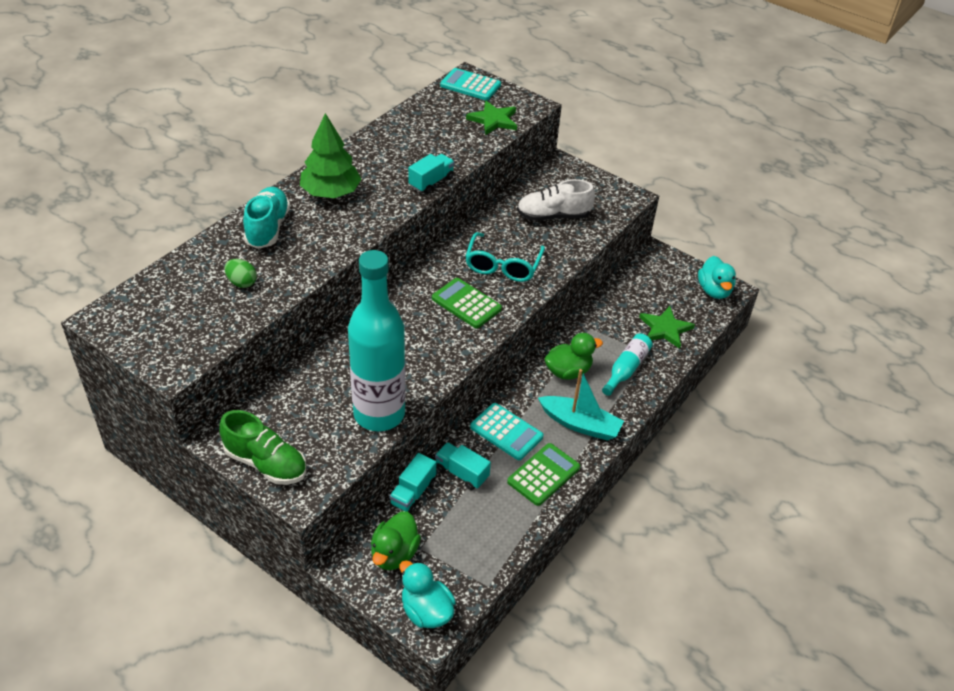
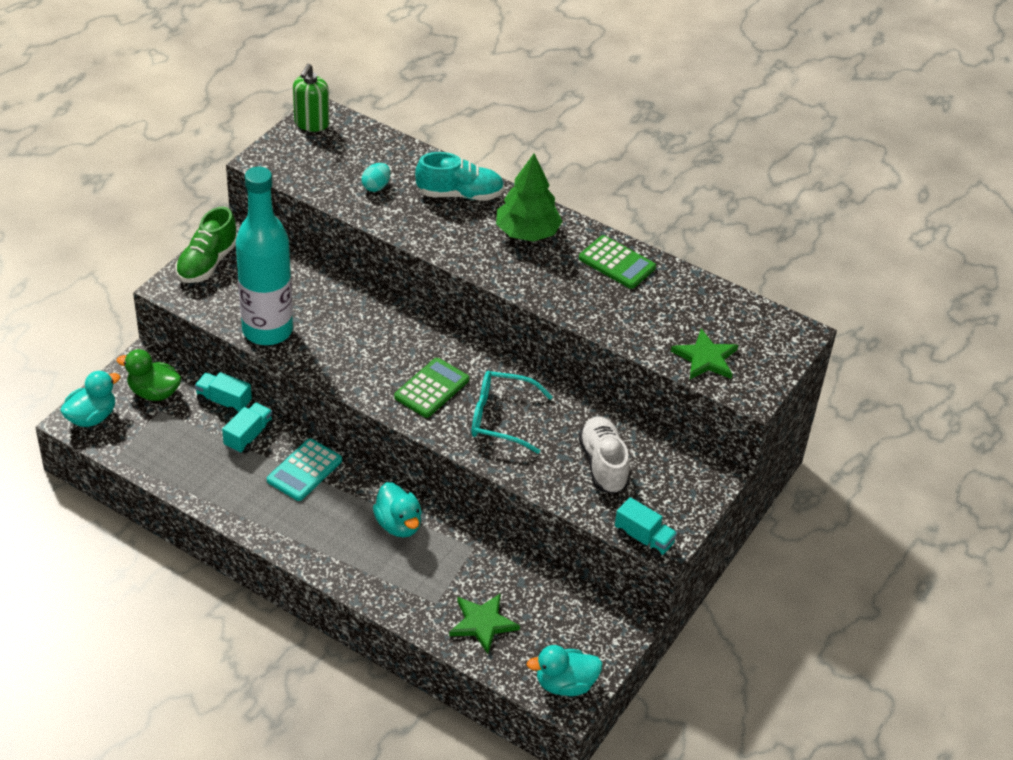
camera: 85 degrees right, 0 degrees up
(119, 326) = (311, 123): none -> green soap dispenser
(242, 282) = (376, 187): green egg -> turquoise egg
(431, 182) = (563, 308): turquoise truck -> turquoise truck (643, 539)
(470, 85) = (778, 336): turquoise calculator -> none
(543, 474) = (247, 501): green calculator -> green calculator (617, 263)
(568, 371) = (398, 524): green duck -> turquoise duck
(580, 424) = (318, 533): turquoise boat -> none
(626, 369) = (408, 579): turquoise bottle -> none

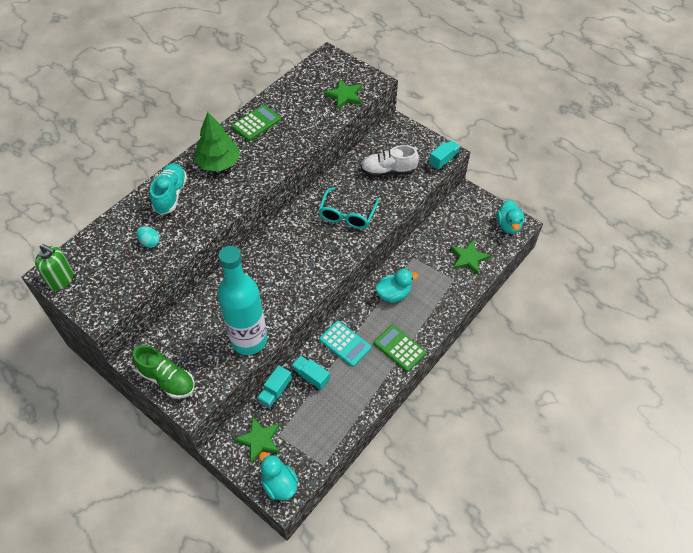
camera: 80 degrees left, 10 degrees up
(154, 392) = (259, 440): green duck -> green star
(431, 388) = (318, 247): green calculator -> green calculator (399, 348)

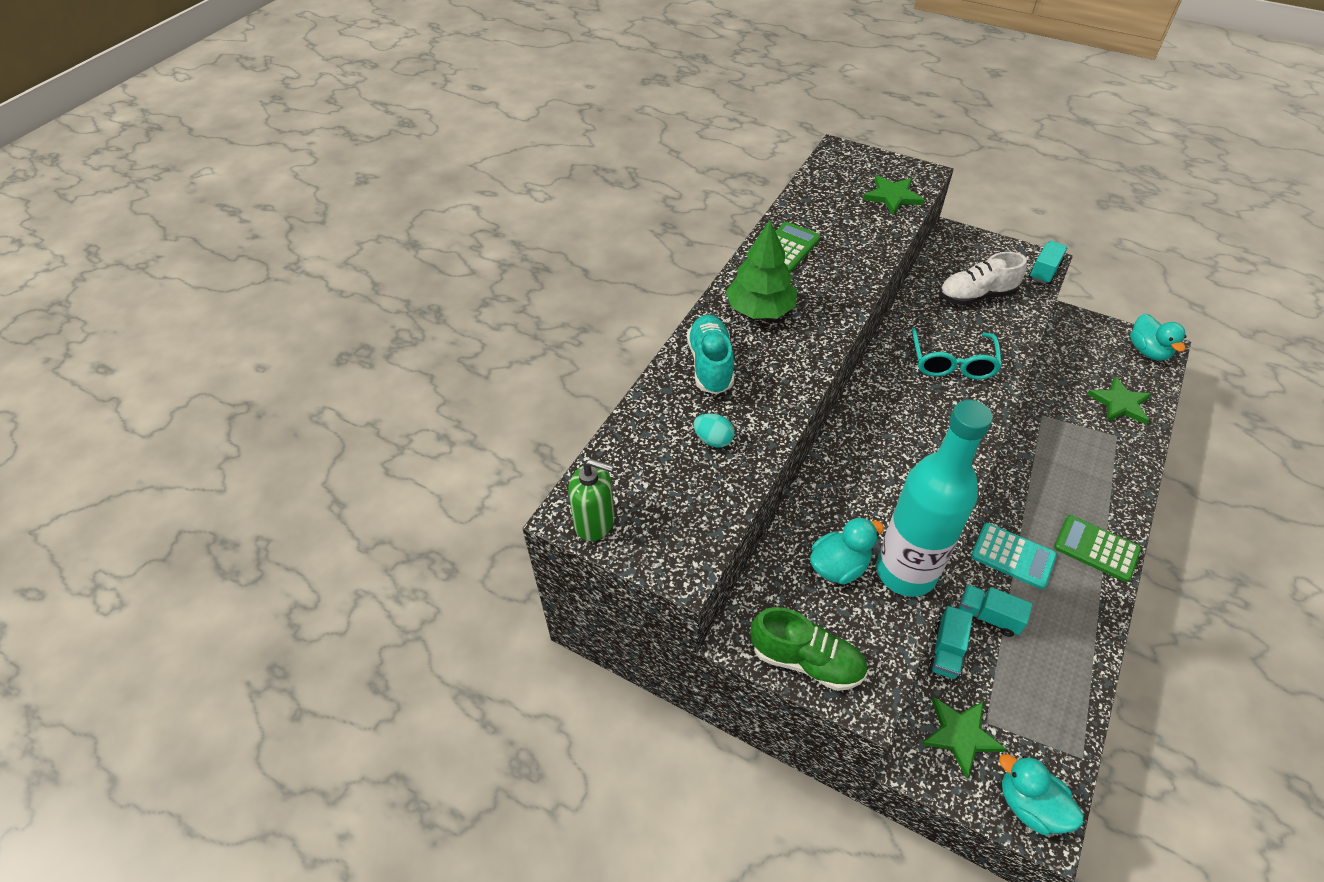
camera: 10 degrees left, 5 degrees down
(393, 294) = (1044, 471): turquoise duck -> turquoise duck (839, 566)

